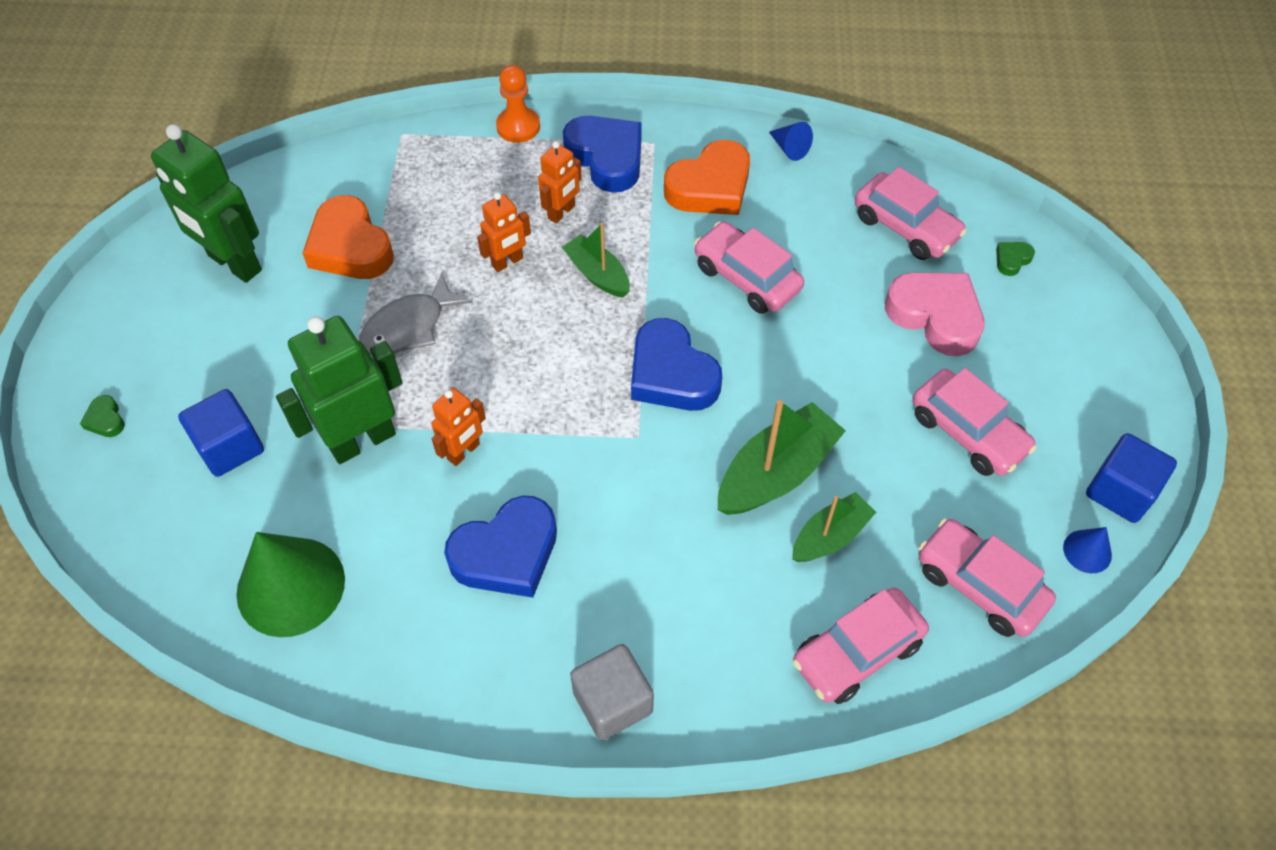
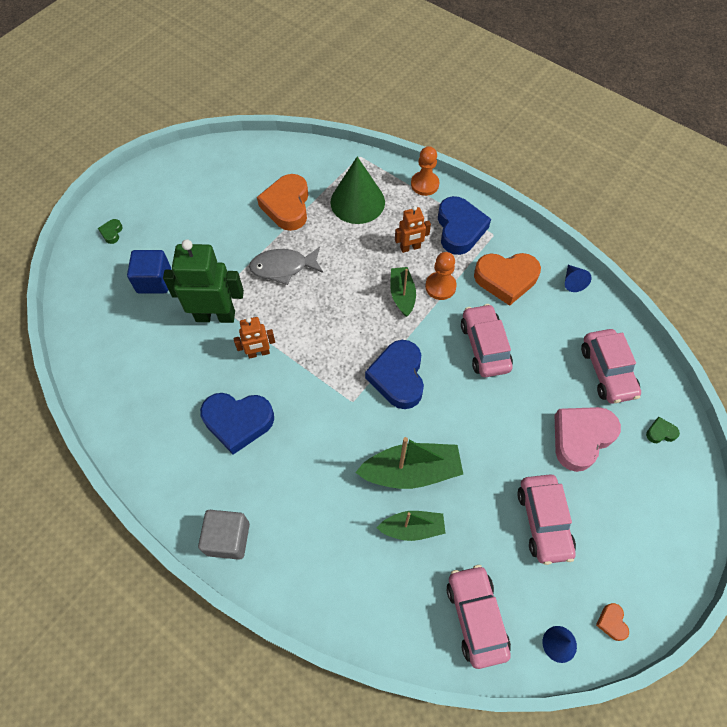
camera: 35 degrees right, 5 degrees up
(234, 263) = (226, 184): green robot -> none
(291, 586) = (128, 371): green cone -> green cone (357, 202)
(507, 262) = (359, 260): orange robot -> none
(637, 238) = (440, 286): none -> orange pawn
(857, 652) = (374, 605): pink car -> none
(935, 316) = (581, 438): pink heart -> pink heart turned 120 degrees counterclockwise
(1120, 491) = (611, 622): blue cube -> orange heart

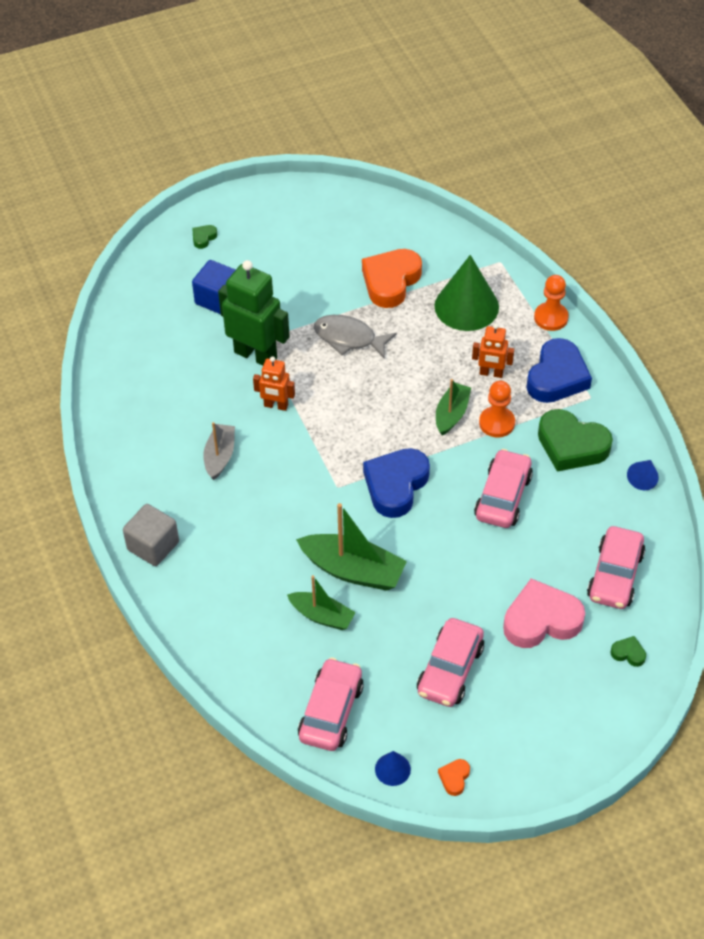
camera: 30 degrees right, 10 degrees down
(238, 422) = (220, 456): blue heart -> grey boat
(506, 279) = (571, 445): orange heart -> green heart

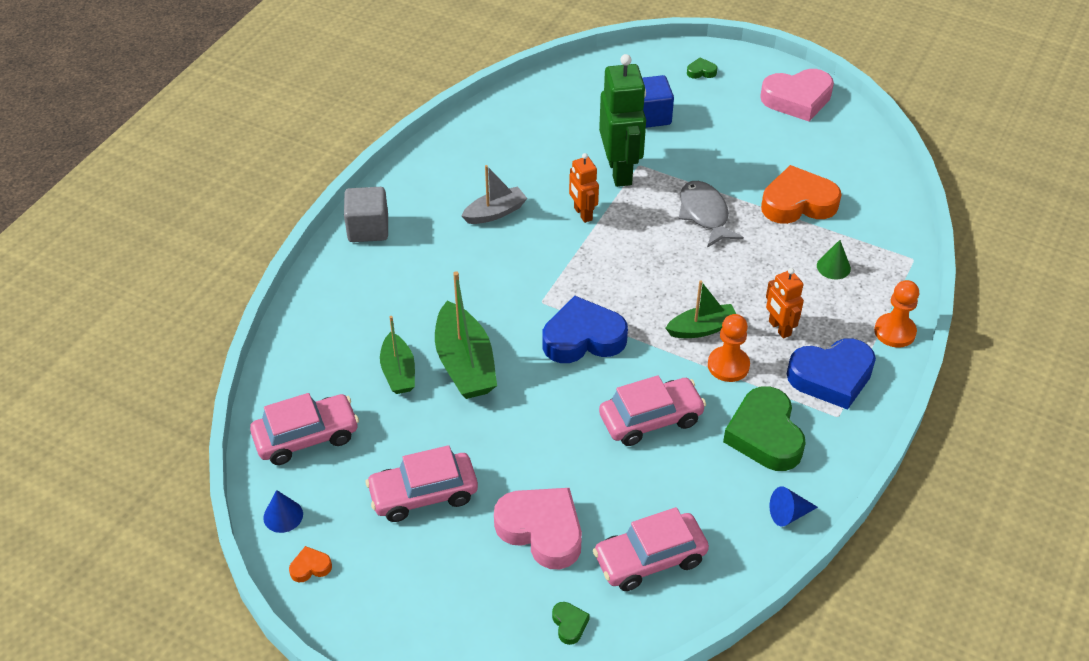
camera: 50 degrees right, 5 degrees down
(292, 208) = (797, 99): none -> pink heart
(466, 306) = (833, 267): green cone -> green cone, size x0.45

